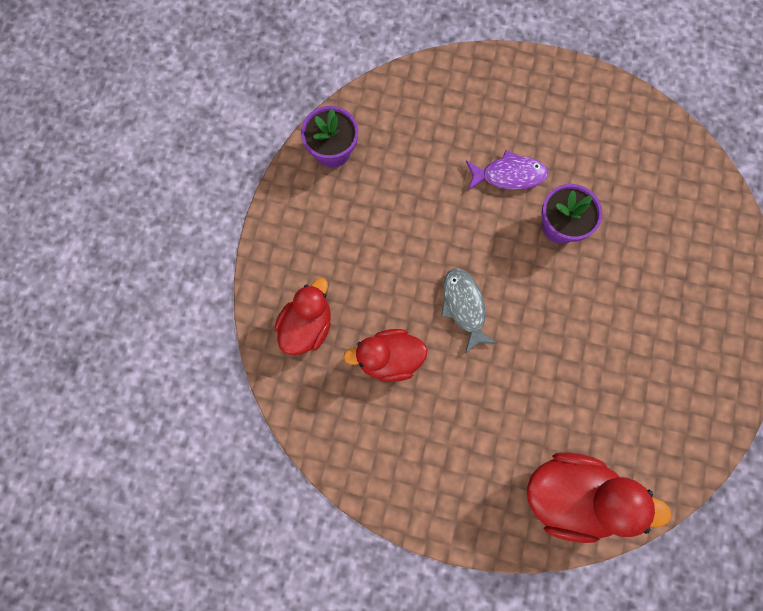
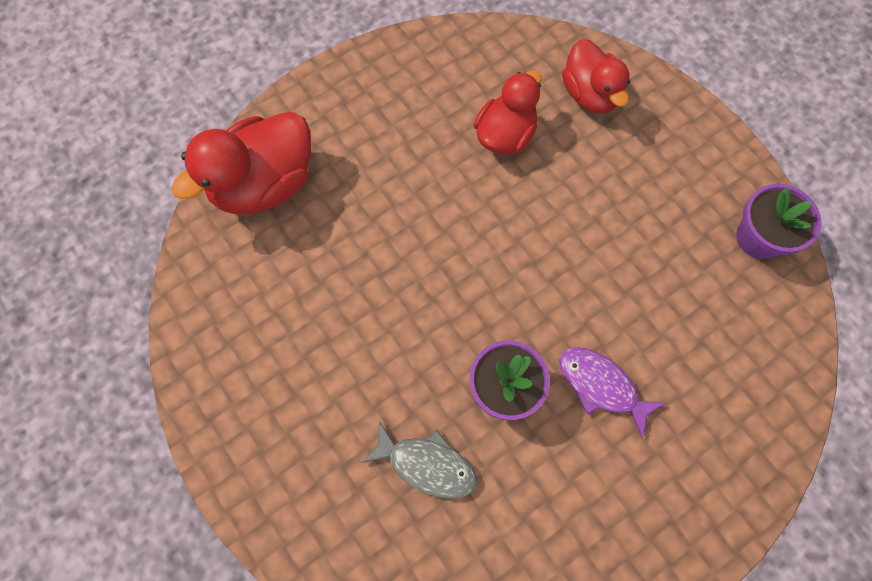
camera: 130 degrees right, 5 degrees down
(464, 307) = (499, 231): grey fish -> grey fish (426, 464)
(509, 175) = (601, 386): purple fish -> purple fish turned 90 degrees clockwise

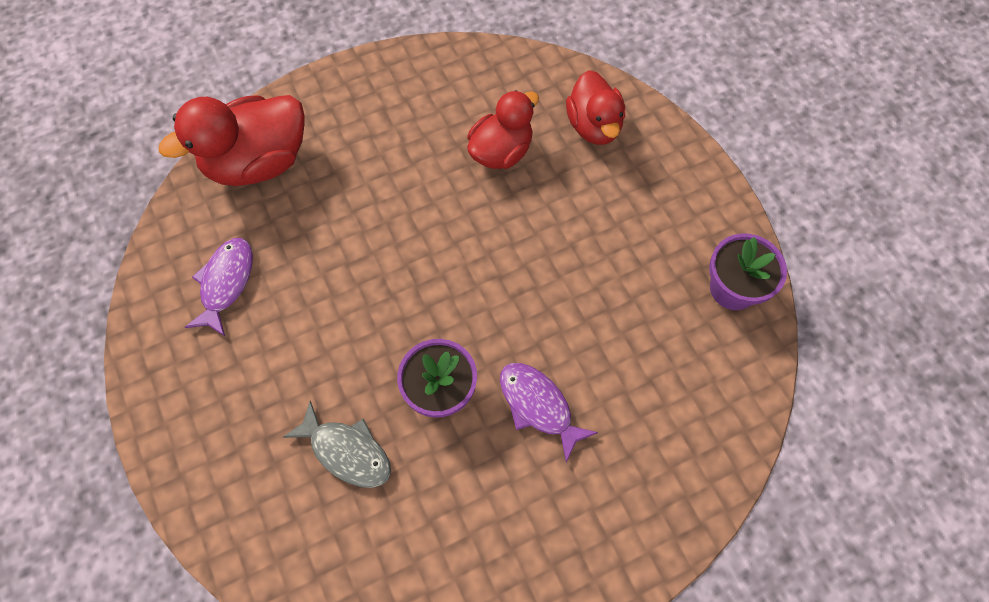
camera: 10 degrees right, 5 degrees down
(263, 315) = (226, 283): none -> purple fish

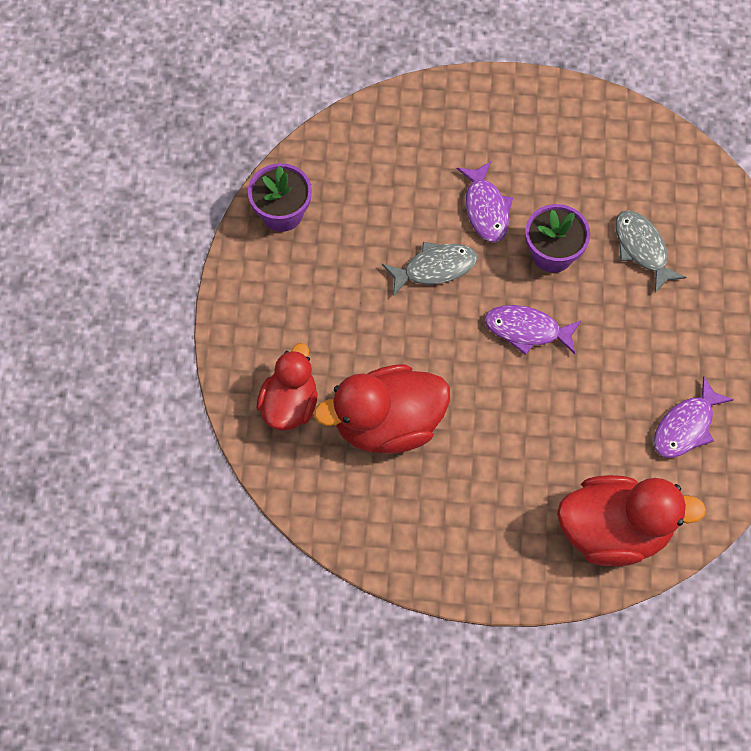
camera: 150 degrees left, 0 degrees up
(424, 297) = (527, 330): none -> purple fish
(501, 152) = (388, 424): red duck -> red duck, size x1.51
(550, 312) = (434, 268): none -> grey fish

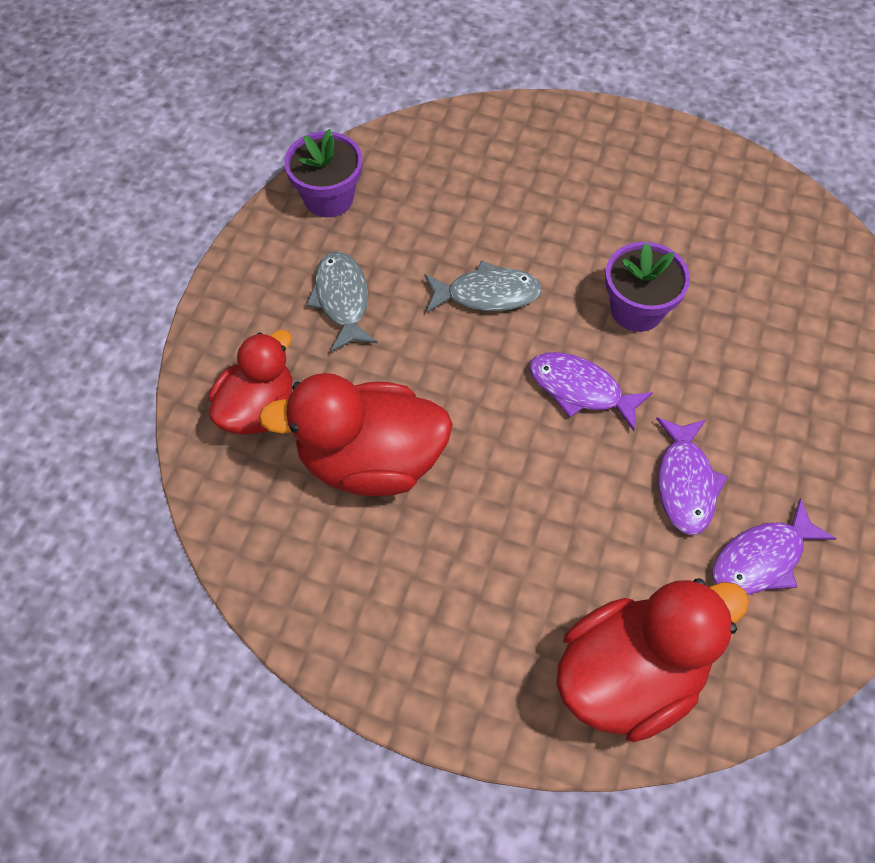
camera: 15 degrees right, 5 degrees down
(485, 209) = (568, 243): purple fish -> purple fish (685, 483)
(614, 531) = (629, 675): red duck -> red duck turned 45 degrees counterclockwise
(642, 249) = (752, 328): grey fish -> grey fish (342, 300)

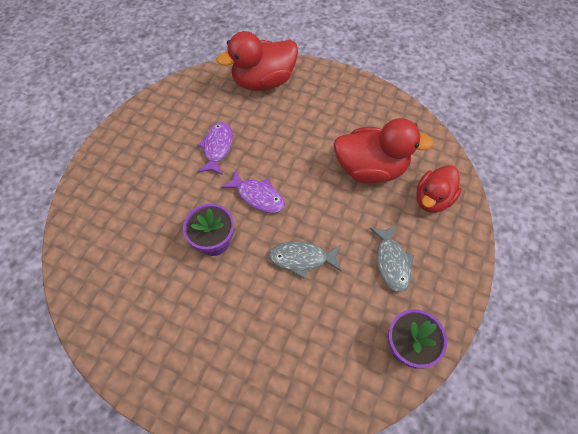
camera: 175 degrees left, 0 degrees up
(762, 558) = (194, 116): purple fish -> none

